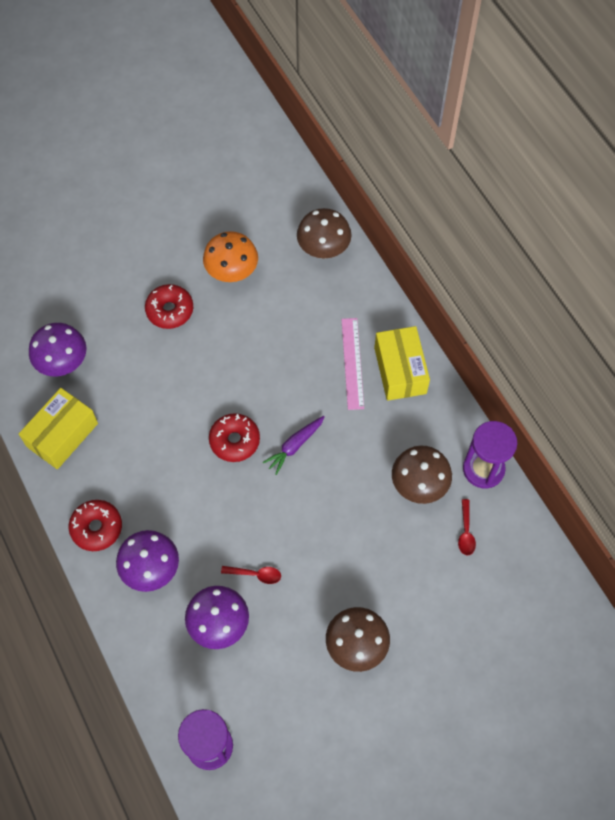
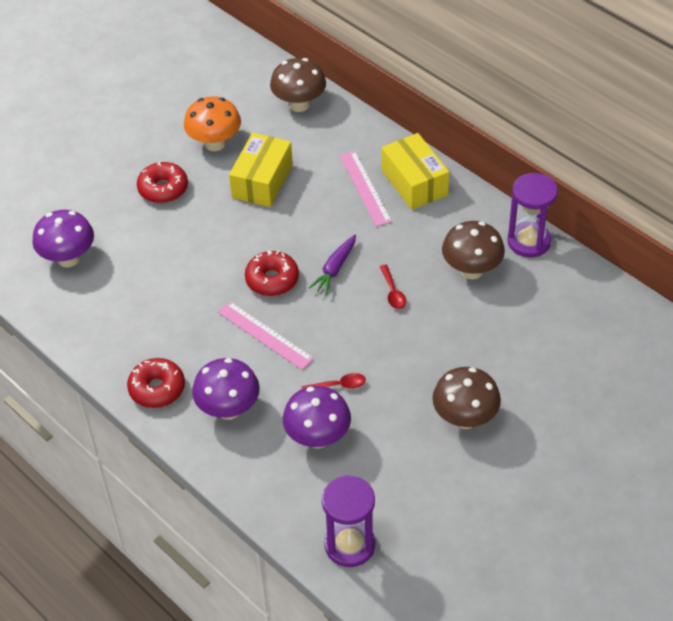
camera: 15 degrees left, 15 degrees down
(62, 435) = (90, 319): yellow box -> yellow box (262, 181)
(208, 499) = (265, 335): none -> pink ruler
(466, 532) = (533, 297): red spoon -> red spoon (393, 292)

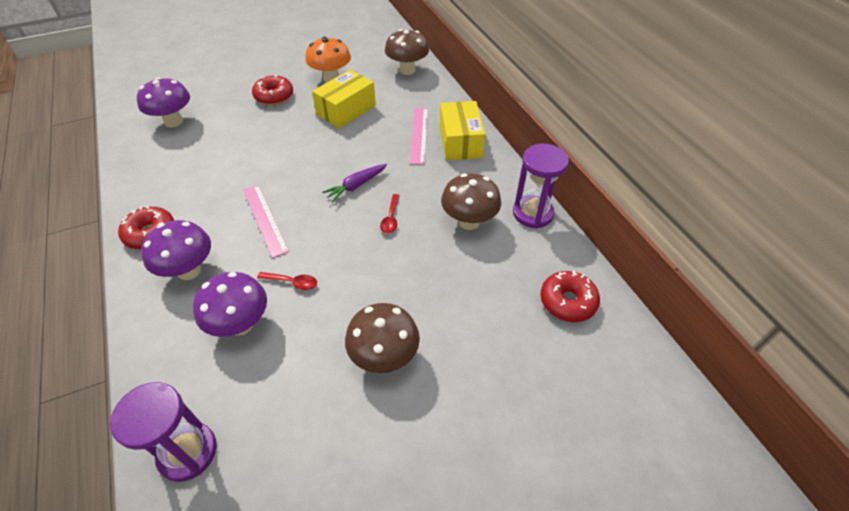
camera: 20 degrees right, 0 degrees up
(272, 279) = (302, 179): red donut -> red donut (567, 301)

